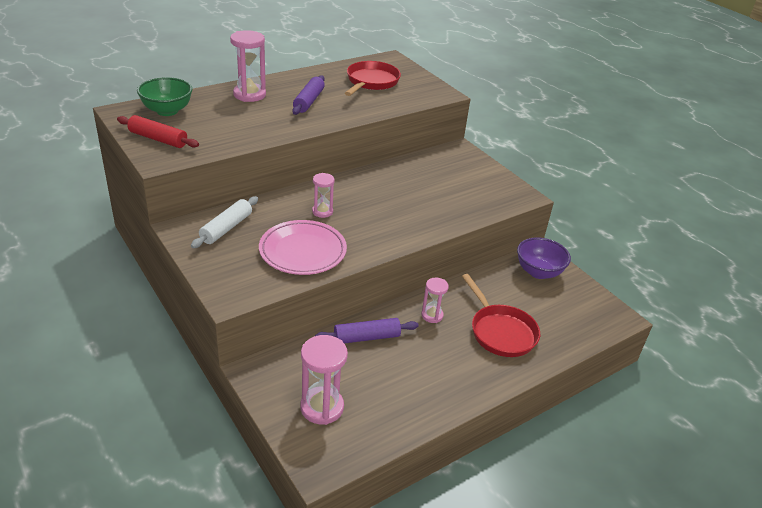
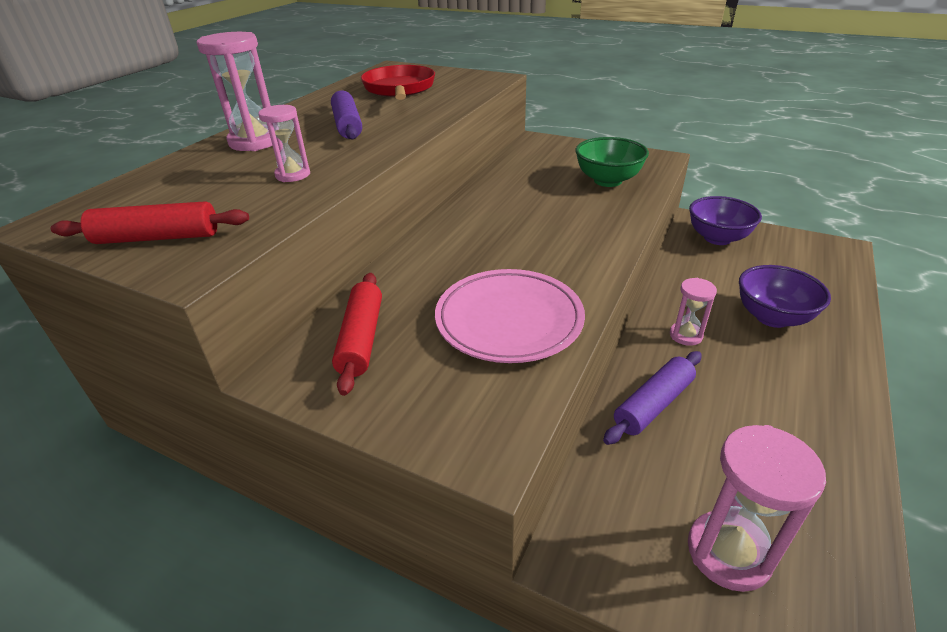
camera: 25 degrees left, 0 degrees up
(167, 111) = (138, 197): green bowl -> green bowl (607, 180)
(226, 228) = (361, 339): white rolling pin -> red rolling pin
(322, 211) = (471, 258): pink hourglass -> pink hourglass (293, 175)
(500, 332) = (772, 317): red pan -> purple bowl

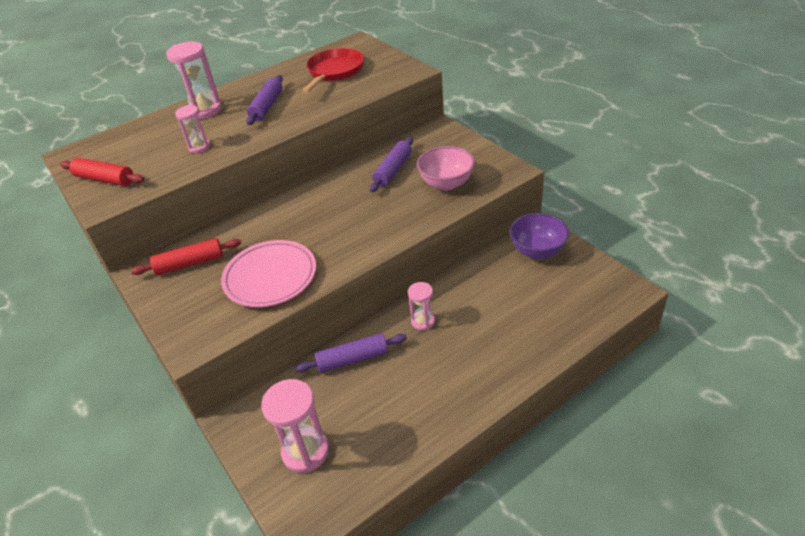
camera: 30 degrees right, 5 degrees up
(361, 339) = (190, 263): red rolling pin -> red rolling pin turned 45 degrees clockwise
(532, 181) = (393, 170): none -> purple rolling pin
(607, 180) = (446, 183): green bowl -> pink bowl
(772, 317) = (498, 329): purple bowl -> none

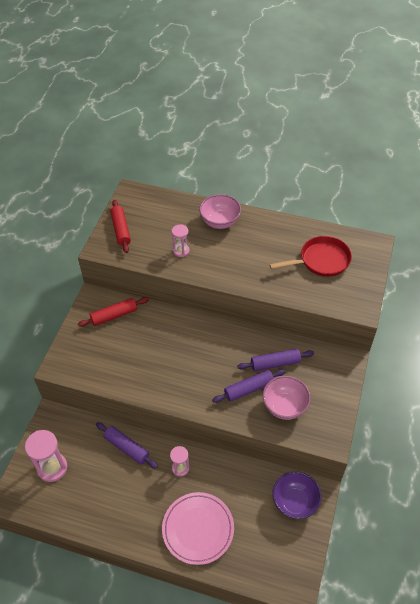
camera: 50 degrees right, 10 degrees up
(190, 263) = (114, 315): red rolling pin -> red rolling pin turned 60 degrees counterclockwise
(204, 110) = (220, 222): pink hourglass -> pink bowl
(267, 106) = (249, 252): purple rolling pin -> purple rolling pin (249, 389)
(270, 277) = (130, 366): pink plate -> pink plate (198, 529)

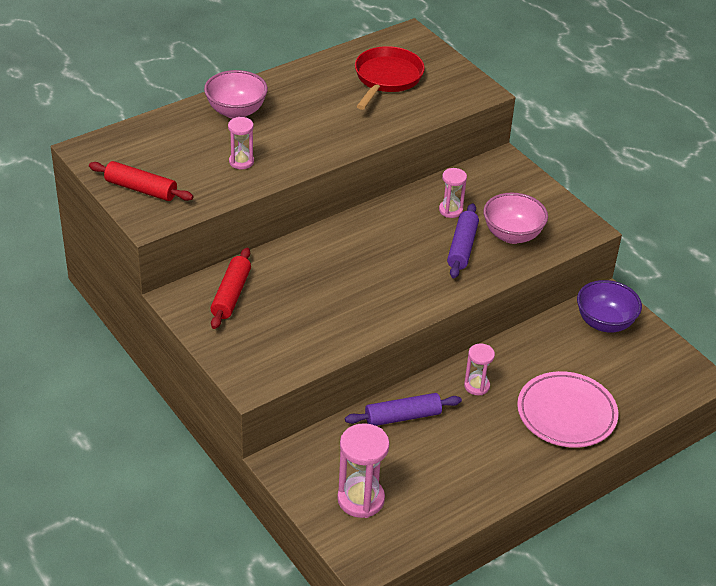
camera: 55 degrees left, 10 degrees down
(275, 363) = (450, 210): purple rolling pin -> pink hourglass

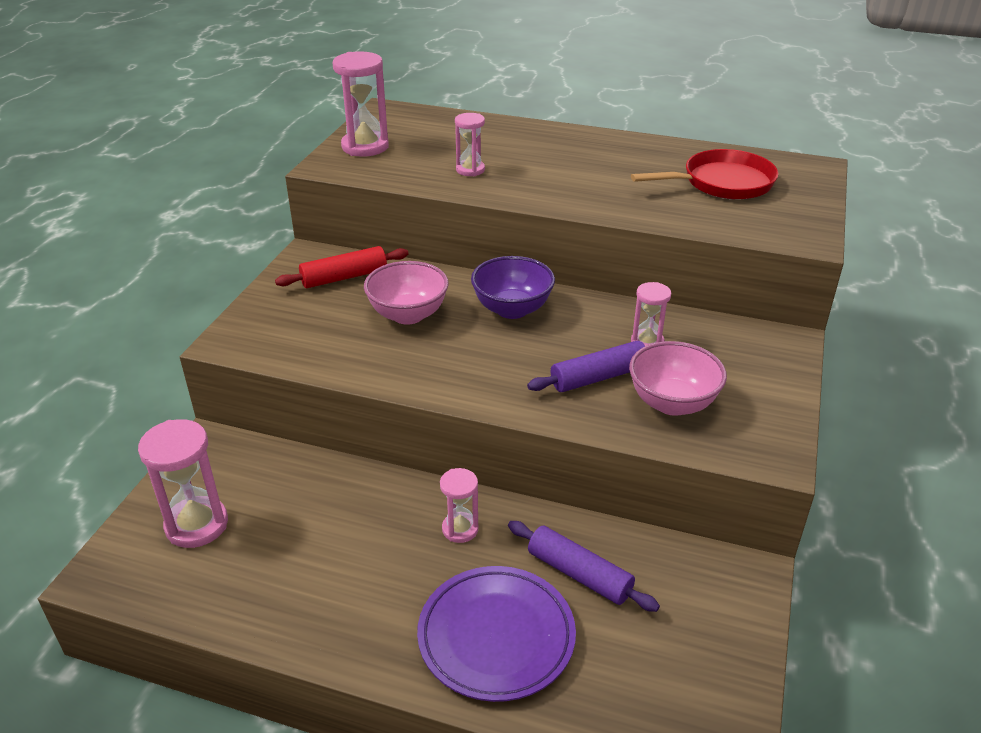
camera: 55 degrees right, 5 degrees down
(141, 189) = (365, 147): red rolling pin -> pink hourglass
(236, 111) = (538, 141): pink bowl -> pink bowl (408, 315)
(402, 416) = (352, 494): purple rolling pin -> purple rolling pin (579, 574)
(566, 414) = (496, 637): pink plate -> purple plate
(604, 323) = (702, 591): purple bowl -> purple bowl (512, 309)

